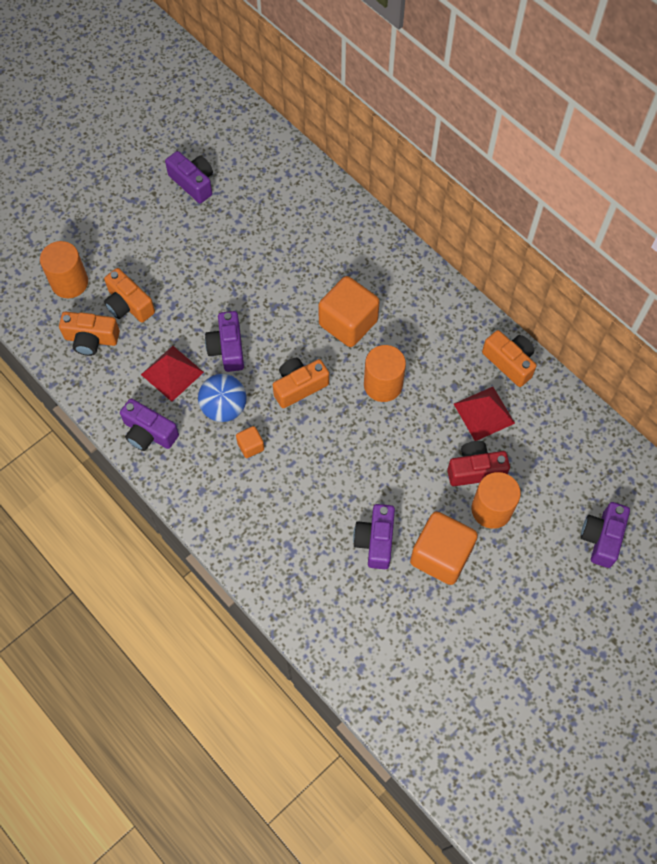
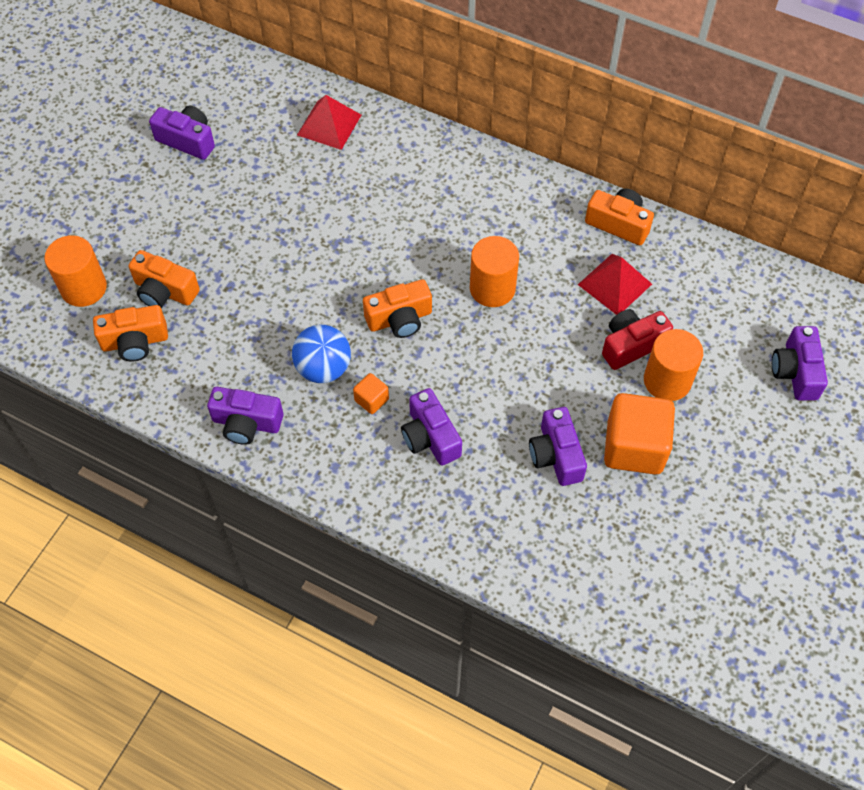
camera: 20 degrees left, 5 degrees down
(172, 373) = (247, 349): red pyramid -> red pyramid (329, 125)
(227, 348) = (300, 303): purple camera -> purple camera (430, 437)
(299, 386) = (399, 319): orange camera -> orange camera turned 150 degrees counterclockwise
(348, 323) = (426, 236): orange cube -> none

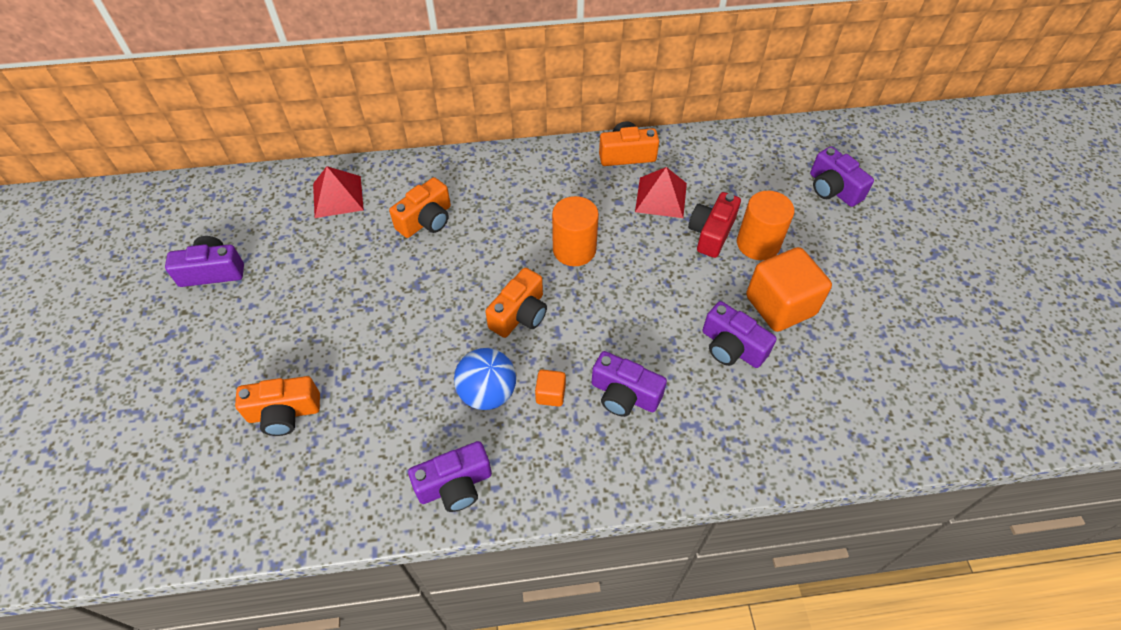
camera: 35 degrees left, 5 degrees down
(83, 288) = (195, 458): orange cylinder -> none
(135, 342) = (287, 477): orange camera -> orange camera (426, 220)

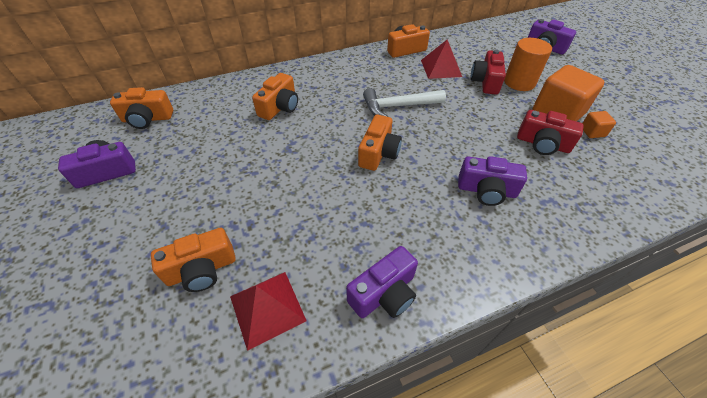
camera: 15 degrees left, 5 degrees down
(268, 206) = (147, 119): none -> orange camera
(338, 196) = (204, 104): red pyramid -> red pyramid (267, 308)
(487, 393) = (379, 213): blue ball -> none
(550, 394) = (430, 203): orange cube -> orange cube (592, 132)
(574, 249) = (398, 106): orange cylinder -> white hammer
(731, 347) = (542, 144): purple camera -> red camera

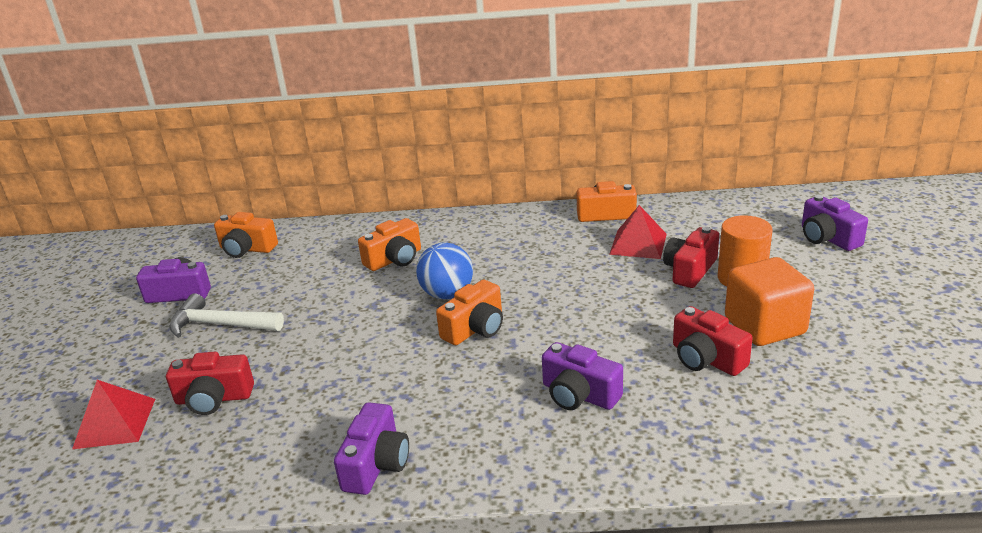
camera: 25 degrees right, 20 degrees down
(202, 269) = (214, 398): orange camera -> red camera
(267, 308) = (252, 446): red pyramid -> red pyramid (115, 423)
(339, 129) = (447, 294): none -> blue ball
(384, 293) = (376, 464): purple camera -> purple camera turned 60 degrees counterclockwise
(398, 106) = (541, 281): white hammer -> white hammer (221, 324)
(592, 132) = (798, 358): orange cube -> none

